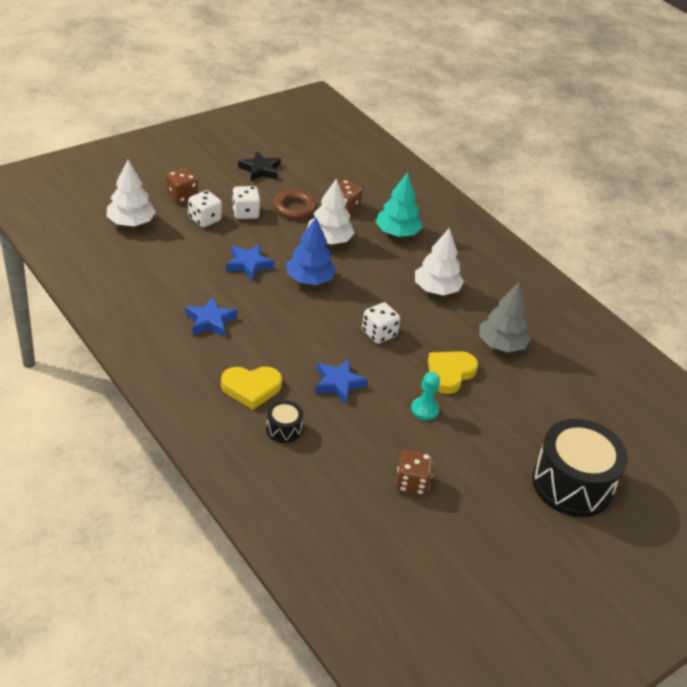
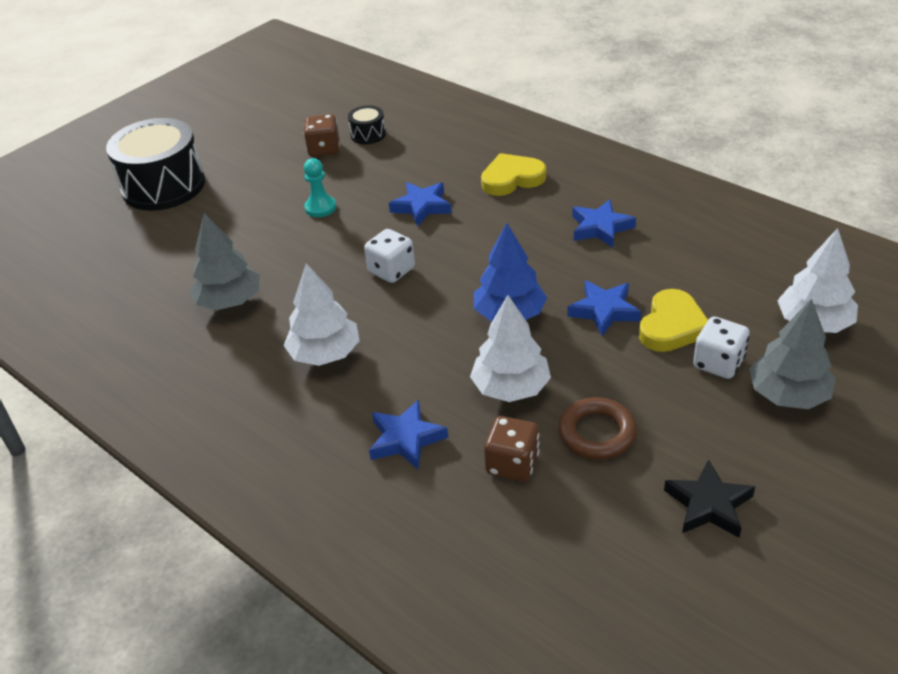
camera: 175 degrees right, 0 degrees up
(182, 196) = (788, 395): brown dice -> grey tree
(245, 213) = (667, 396): white dice -> none
(283, 429) = (461, 156): black drum -> black drum (368, 134)
(397, 233) = (406, 439): turquoise tree -> blue star
(449, 373) = (295, 250): yellow heart -> yellow heart (672, 326)

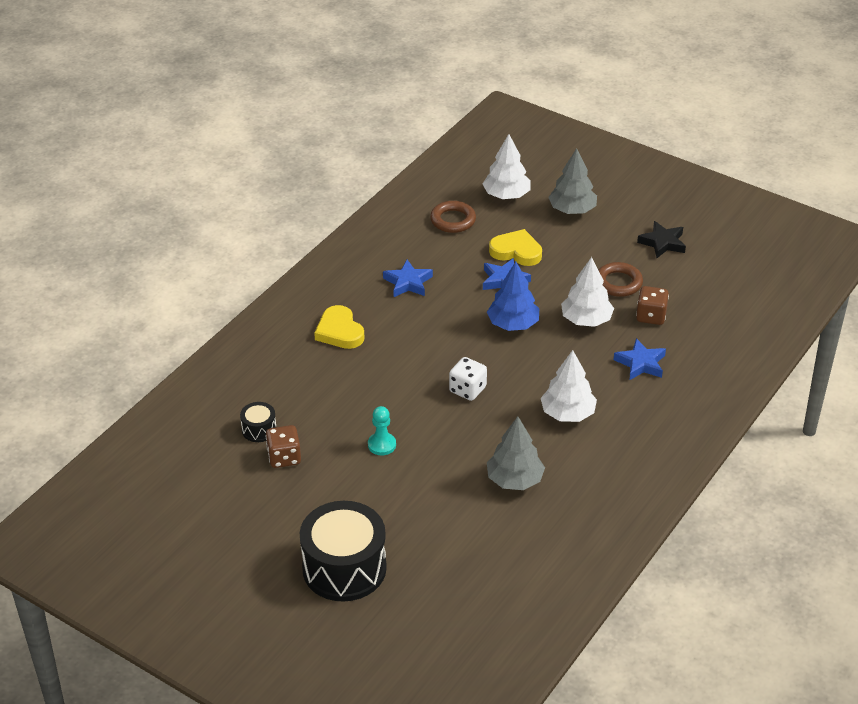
camera: 100 degrees left, 0 degrees up
(422, 207) = (380, 381): blue star -> none
(718, 363) = (549, 234): white dice -> none
(740, 268) = (453, 220): none -> brown ring

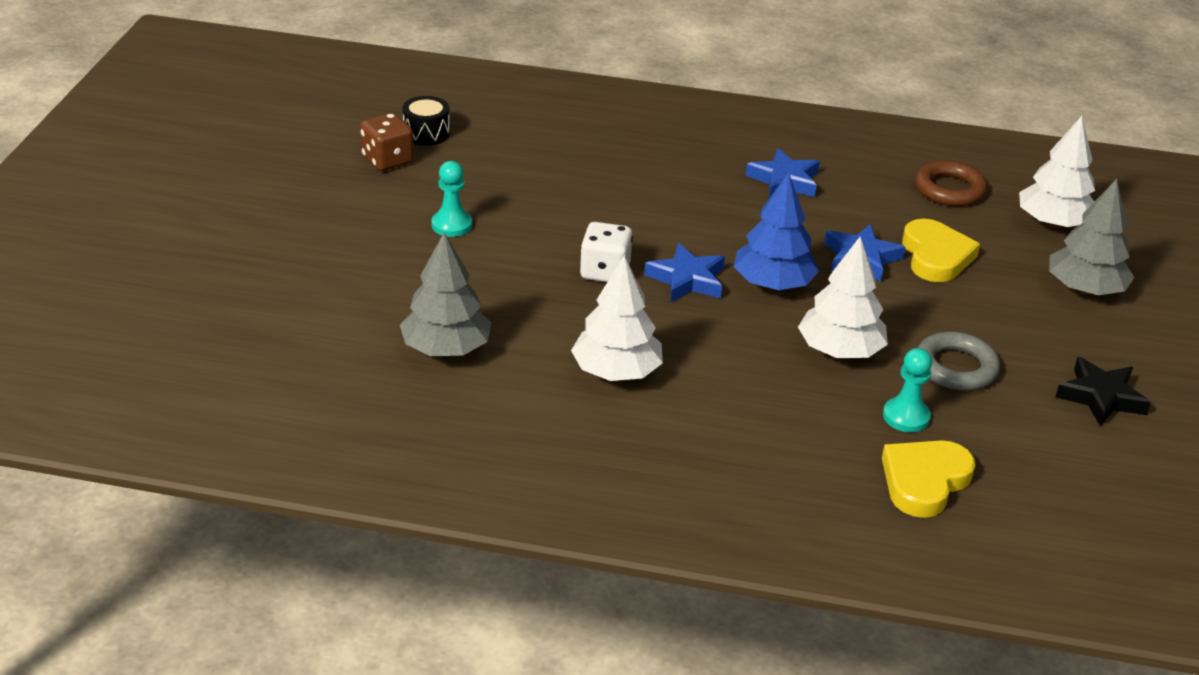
camera: 65 degrees right, 5 degrees down
(339, 331) = (644, 150): yellow heart -> yellow heart (924, 481)
(344, 568) = (213, 243): black drum -> none
(618, 283) = (956, 367): brown ring -> grey ring
(641, 363) = (783, 426): blue star -> blue star (687, 279)
(651, 316) = (906, 416): brown dice -> turquoise pawn

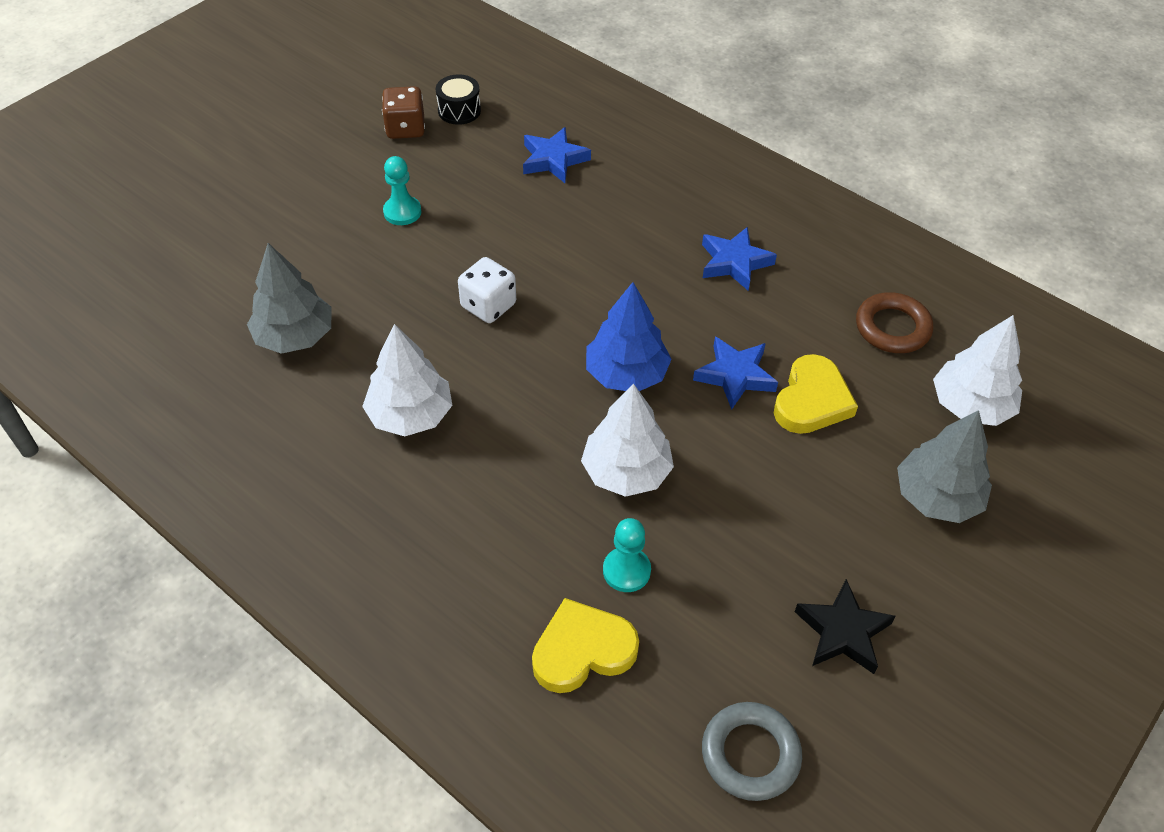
camera: 30 degrees right, 15 degrees up
(687, 279) = (553, 340): blue star -> blue star (553, 160)
(956, 367) = (722, 535): grey ring -> grey ring (750, 754)

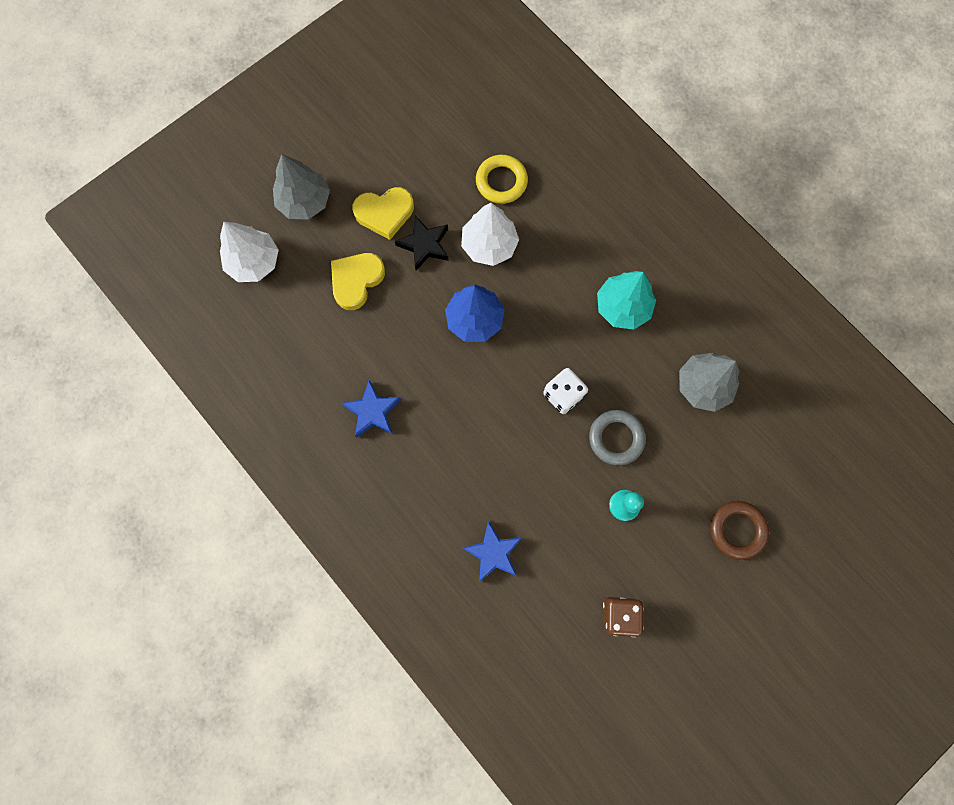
camera: 170 degrees left, 25 degrees up
(410, 415) = (622, 307): white tree -> turquoise tree
(459, 110) = (569, 634): black drum -> none
(582, 650) = (533, 141): yellow heart -> yellow heart (384, 213)
(626, 571) = (501, 182): turquoise pawn -> yellow ring
(735, 376) = (401, 308): blue star -> none
(750, 754) = (458, 79): grey ring -> grey ring (616, 438)
(842, 631) = (390, 131): black star -> black star (424, 245)
(892, 328) = (279, 333): brown ring -> brown ring (737, 530)

